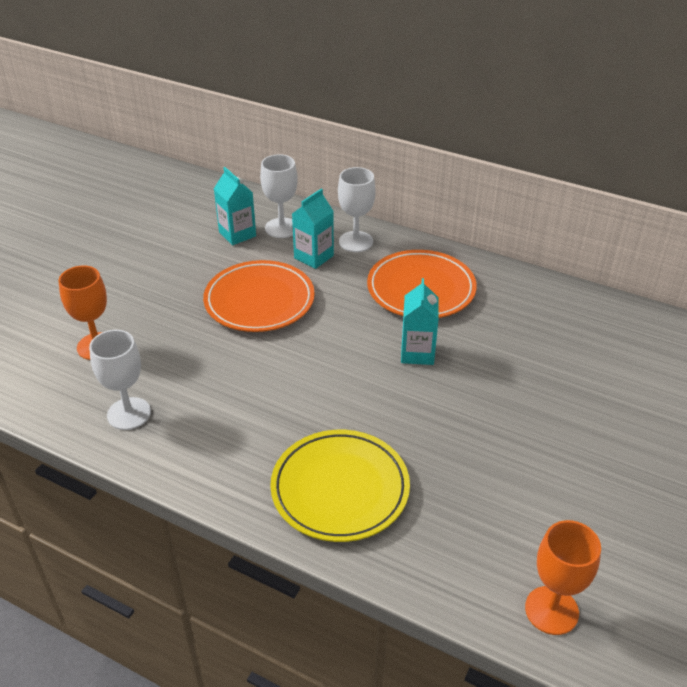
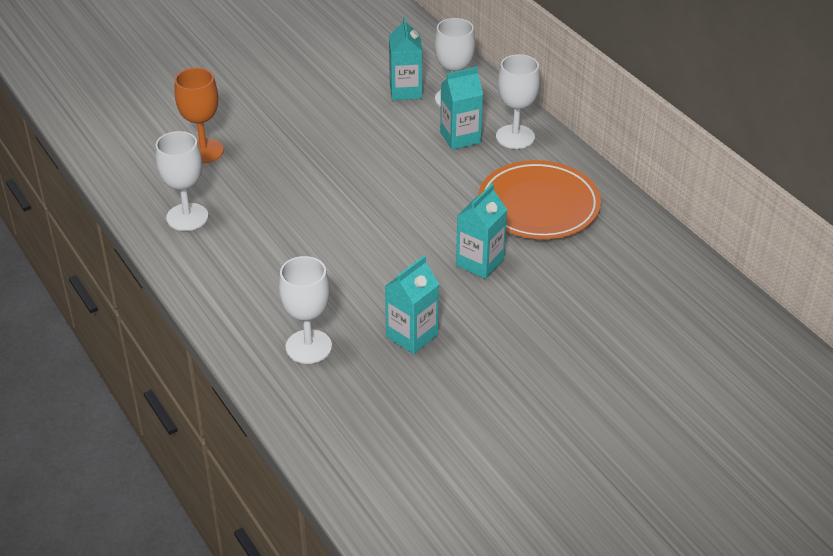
camera: 30 degrees right, 0 degrees up
(259, 301) = (374, 161): orange plate -> none
(340, 489) = (308, 347): yellow plate -> white goblet
(418, 439) = (412, 336): none -> turquoise carton
(551, 610) = (401, 514): orange goblet -> none

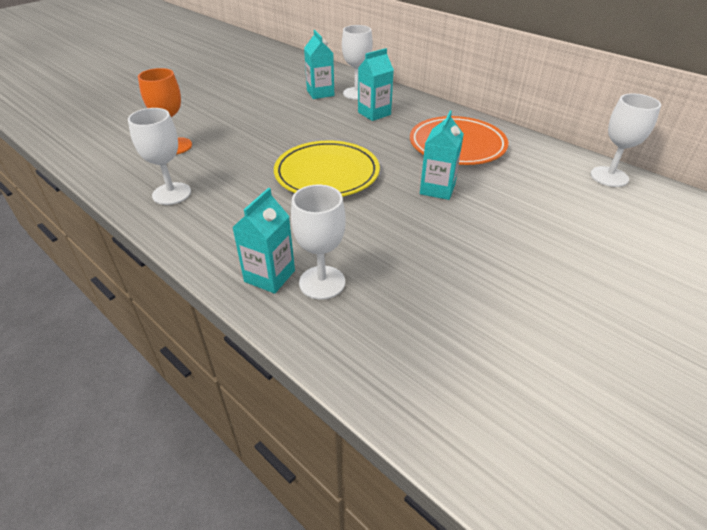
camera: 15 degrees left, 0 degrees up
(363, 220) = (327, 174): none -> yellow plate
(412, 336) = (413, 255): turquoise carton -> turquoise carton (269, 276)
(515, 137) = (413, 108): white goblet -> white goblet (609, 177)

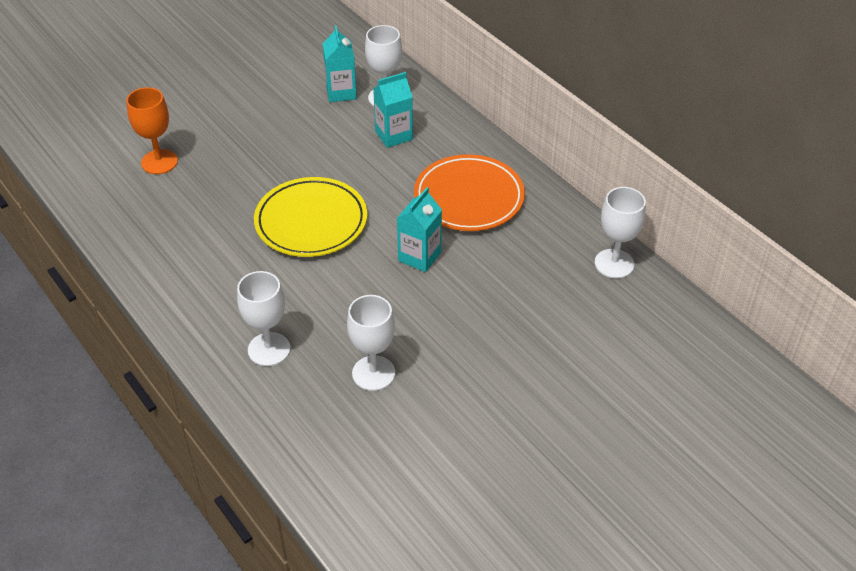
camera: 10 degrees right, 5 degrees up
(171, 194) = (148, 228): white goblet -> white goblet (373, 373)
(269, 276) = (224, 336): turquoise carton -> none

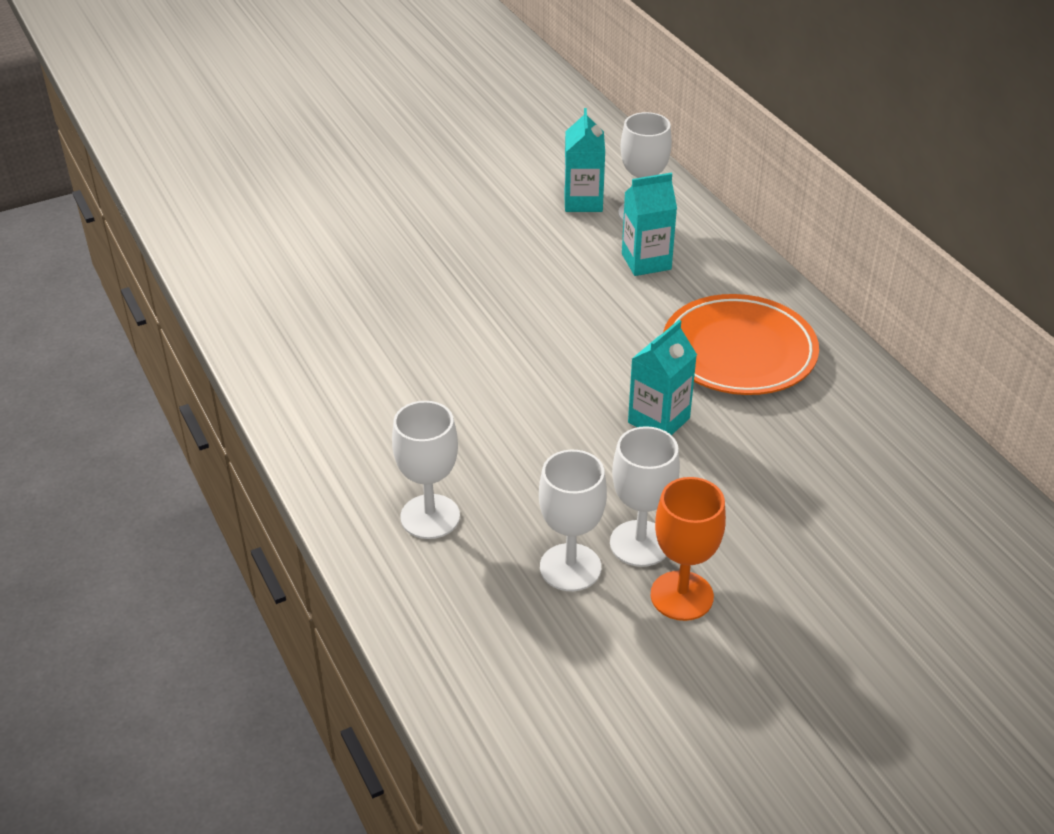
camera: 10 degrees right, 5 degrees down
(159, 162) = (328, 262): orange goblet -> orange goblet (681, 596)
(311, 222) = (516, 358): yellow plate -> none
(614, 263) = (938, 462): white goblet -> white goblet (640, 543)

